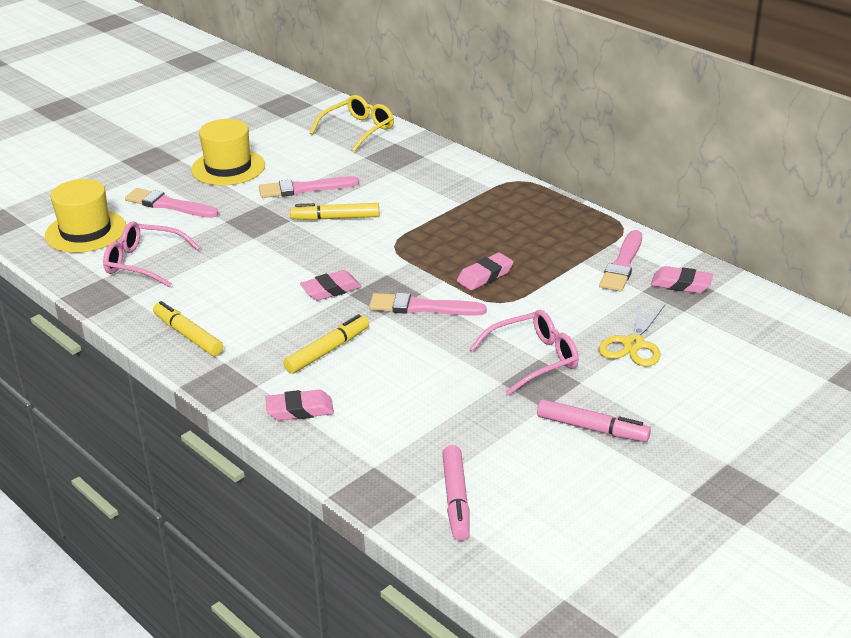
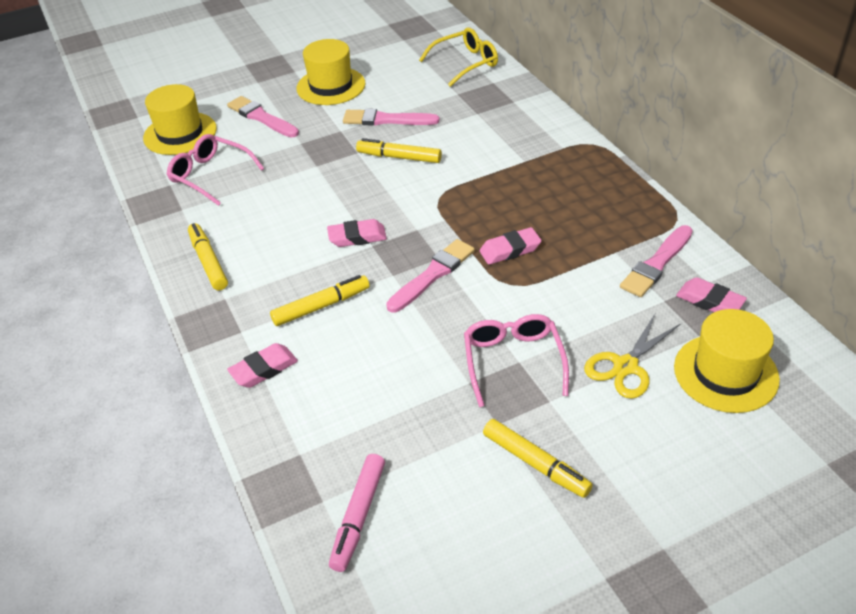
camera: 20 degrees right, 10 degrees up
(300, 410) = (264, 369): pink eraser -> pink eraser turned 45 degrees counterclockwise
(422, 307) = (432, 275): pink brush -> pink brush turned 105 degrees clockwise
(533, 359) = (513, 361): pink glasses -> pink glasses turned 90 degrees counterclockwise
(592, 428) = (535, 463): pink marker -> yellow marker
(719, 333) = (725, 373): none -> yellow hat

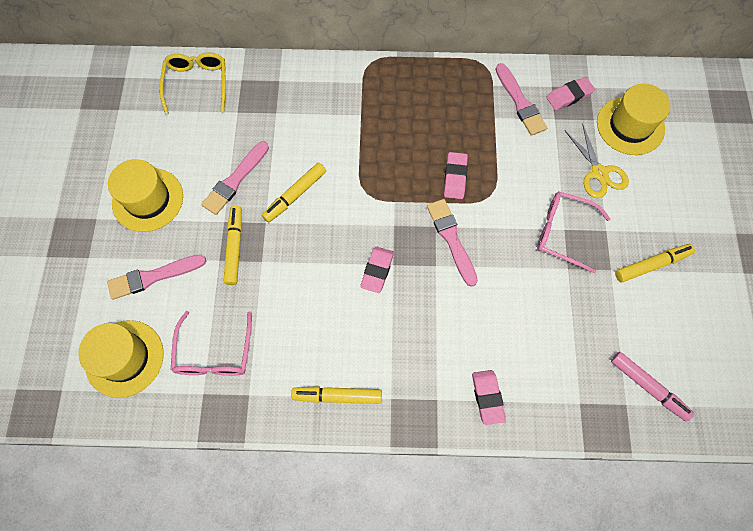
camera: 65 degrees left, 25 degrees up
(210, 175) = (214, 353): pink glasses -> pink glasses turned 60 degrees counterclockwise
(321, 306) = (442, 330): yellow marker -> yellow marker (235, 247)

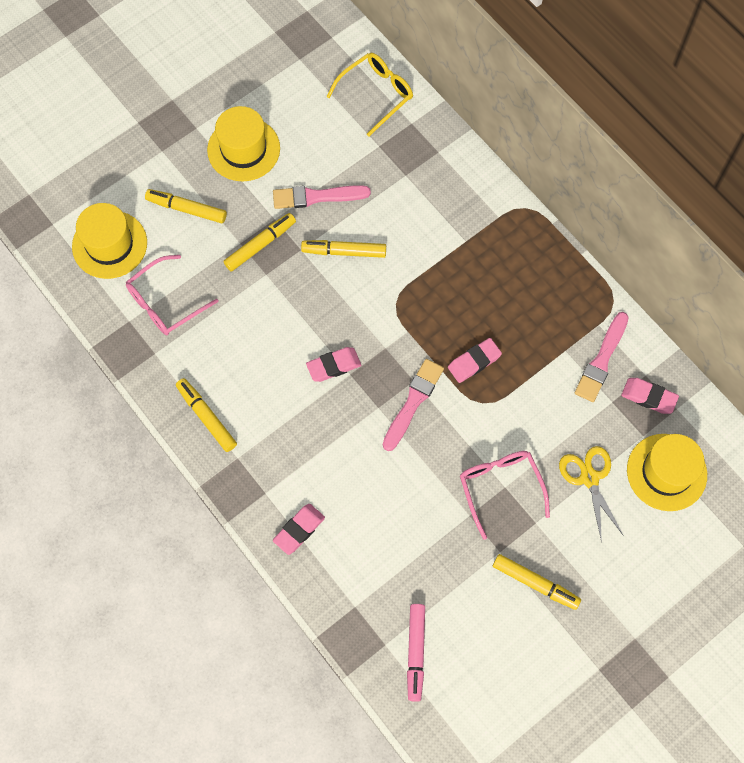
camera: 50 degrees right, 0 degrees up
(154, 276) = (186, 209): pink brush -> yellow marker
(599, 173) = (589, 478): yellow scissors -> yellow scissors turned 135 degrees clockwise

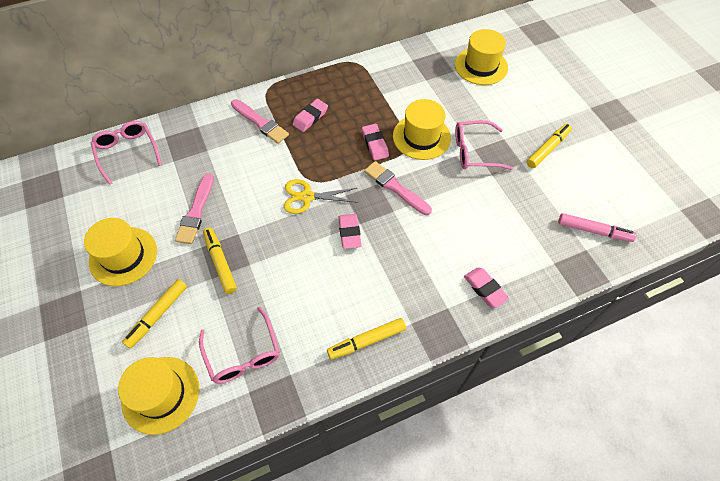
camera: 75 degrees left, 10 degrees down
(344, 251) = (253, 204): yellow marker -> none
(376, 94) = (127, 152): yellow glasses -> pink glasses
(504, 416) = (421, 137): none -> yellow hat
(589, 478) = (477, 103): yellow scissors -> yellow scissors (307, 197)
(601, 360) = (395, 77): pink brush -> pink brush (260, 122)
(648, 397) = (428, 62): pink eraser -> pink eraser (310, 117)

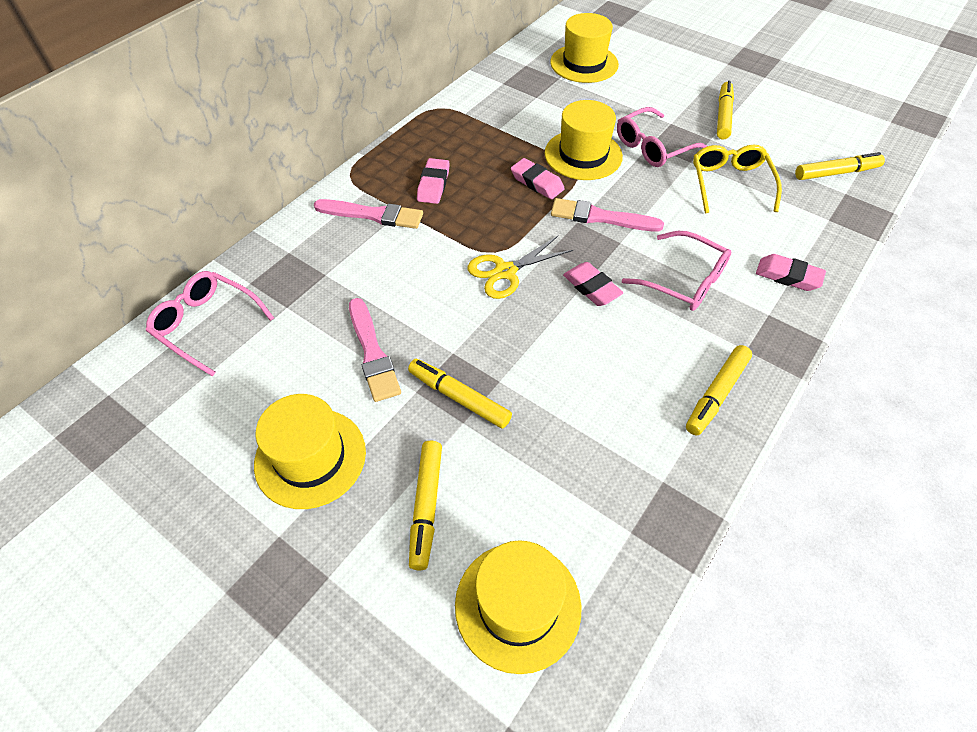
camera: 30 degrees left, 5 degrees down
(243, 354) = (584, 490): pink glasses -> pink glasses (684, 281)
(505, 203) = (730, 184): none -> yellow glasses
(594, 231) = (836, 173): pink marker -> yellow marker

